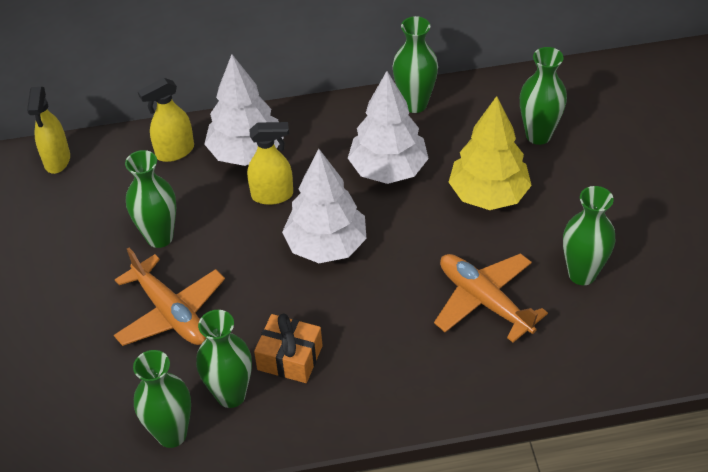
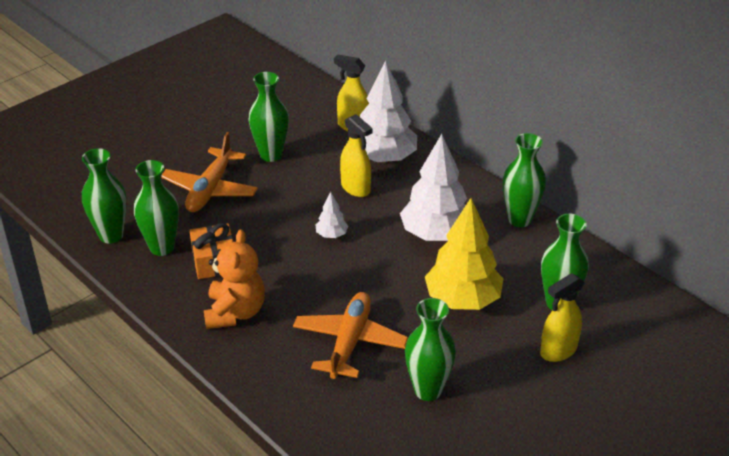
camera: 55 degrees right, 10 degrees down
(57, 160) = (298, 82): yellow spray bottle -> yellow spray bottle (558, 351)
(326, 246) = (331, 235): white tree -> white tree, size x0.45
(379, 372) = (235, 312): none -> orange teddy bear

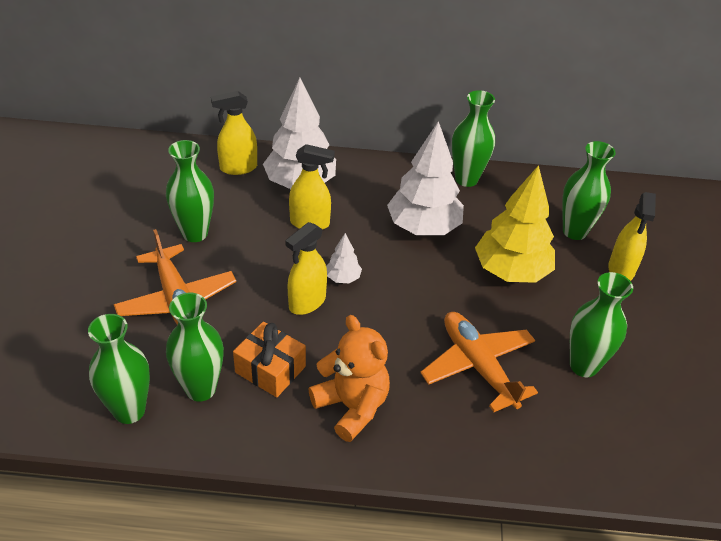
camera: 45 degrees left, 5 degrees up
(287, 236) = (307, 302): none -> yellow spray bottle

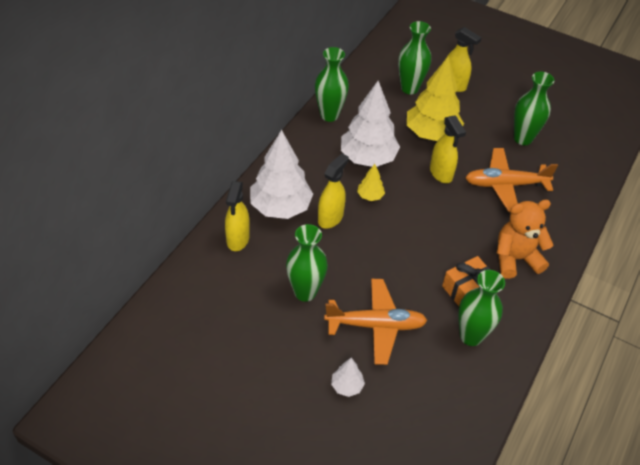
camera: 65 degrees left, 5 degrees up
(129, 411) = (475, 384): green vase -> none
(307, 302) = (413, 249): yellow spray bottle -> yellow spray bottle (441, 173)
(343, 278) = (398, 220): white tree -> white tree (347, 386)
(365, 245) = (370, 196): none -> yellow tree

